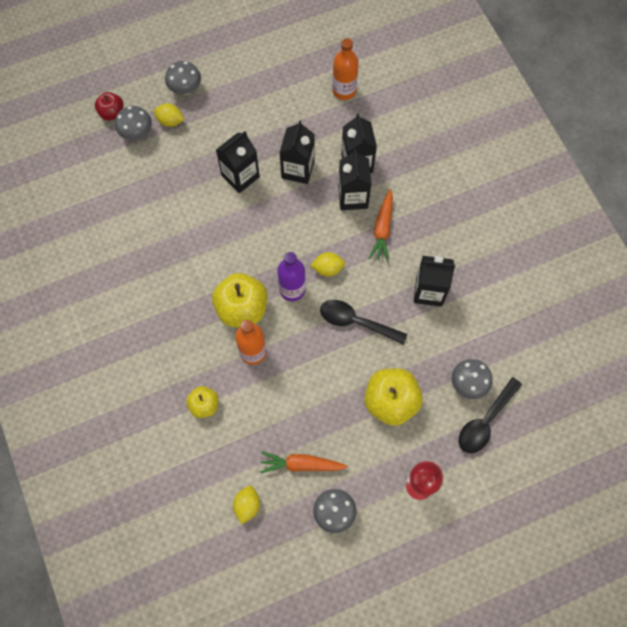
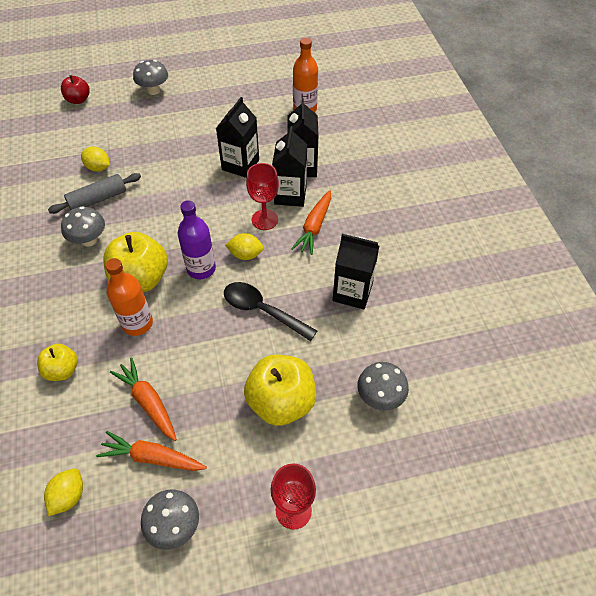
camera: 10 degrees right, 15 degrees down
(137, 133) = (94, 117): grey mushroom -> grey mushroom (89, 240)
(170, 121) = (130, 112): yellow lemon -> yellow lemon (98, 168)
(174, 231) = (98, 199): none -> grey rolling pin
(240, 176) = (181, 163): black carton -> none
(284, 420) = (148, 402): none -> orange carrot
(335, 228) = (264, 220): none -> red goblet
(485, 421) = (393, 445): black spoon -> none

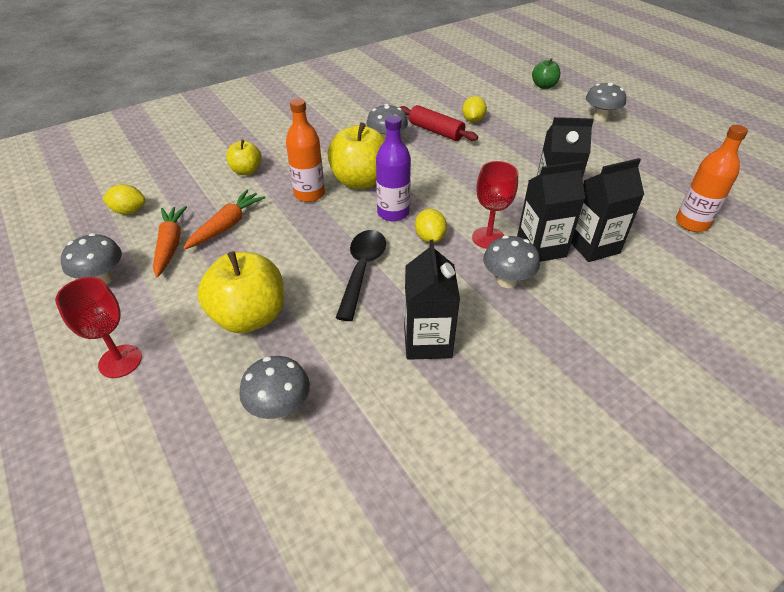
camera: 70 degrees right, 10 degrees down
(78, 100) = (544, 86): red apple -> green apple
(98, 199) = (436, 131): grey rolling pin -> red rolling pin
(314, 227) = (507, 281): orange carrot -> grey mushroom

